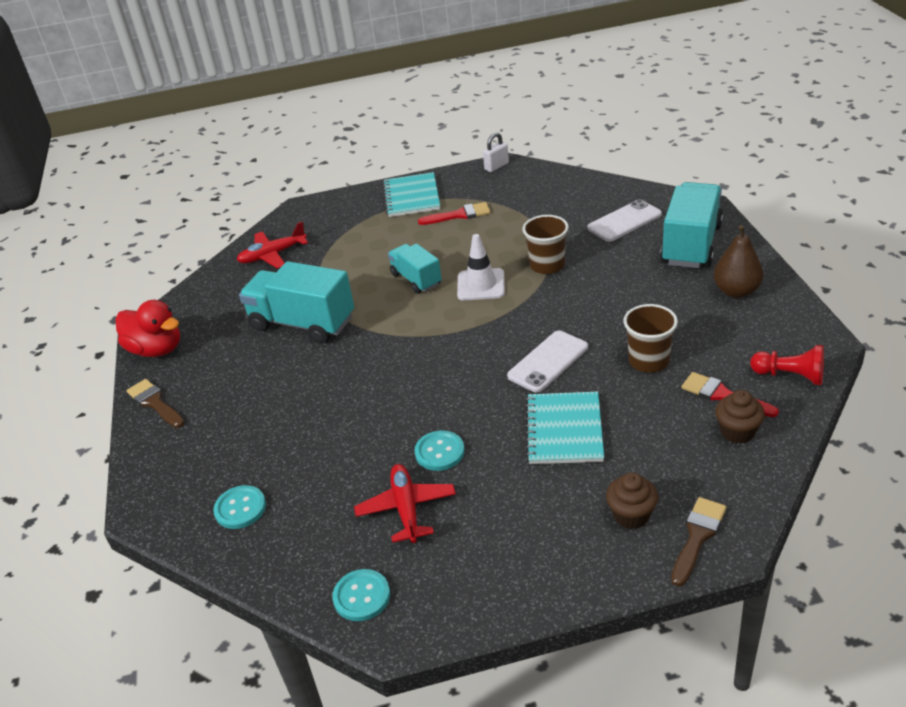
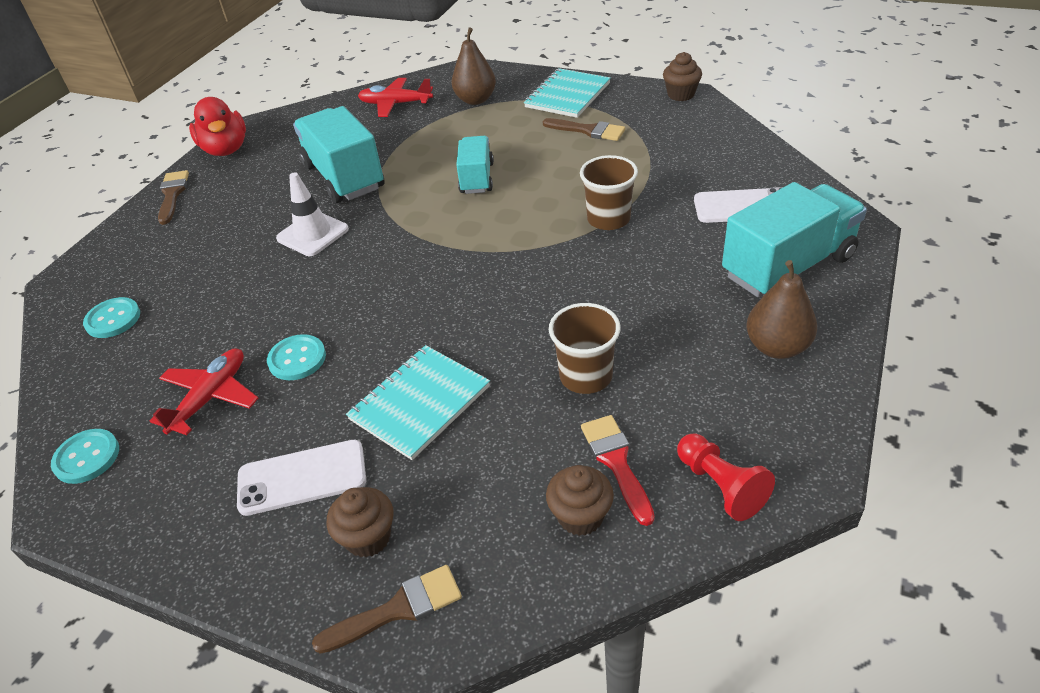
camera: 35 degrees right, 5 degrees up
(340, 227) = (475, 100): none -> brown pear
(459, 215) = (588, 130): red brush -> brown brush
(481, 285) = (524, 210): white traffic cone -> white traffic cone (312, 234)
(496, 166) = (681, 94): white padlock -> brown cupcake
(548, 362) = (490, 322): white phone -> white phone (302, 478)

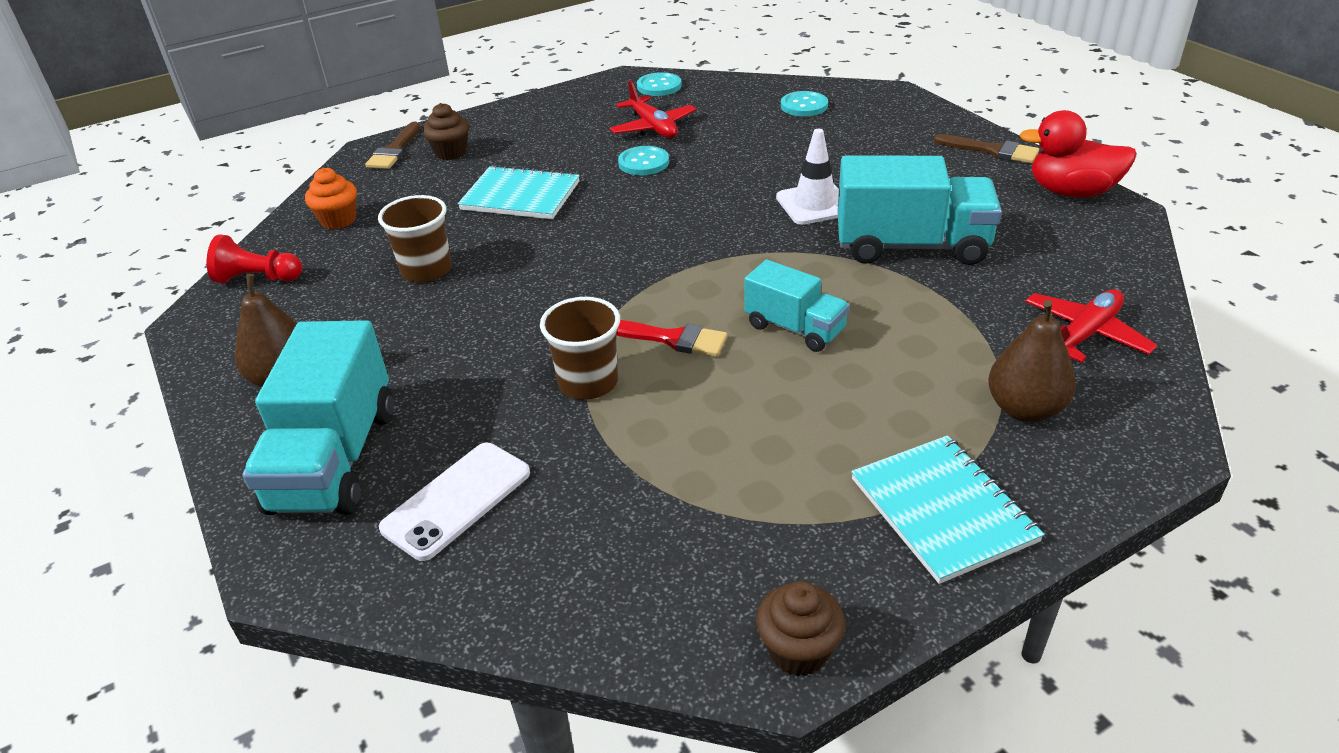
camera: 125 degrees right, 5 degrees down
(302, 478) = (529, 143): white phone -> none
(419, 403) = (521, 196): turquoise notebook -> turquoise notebook turned 60 degrees counterclockwise
(580, 516) = (338, 220): brown cupcake -> orange cupcake
(588, 130) = (802, 471): brown brush -> none
(616, 462) = (344, 249): red brush -> red brush (671, 339)

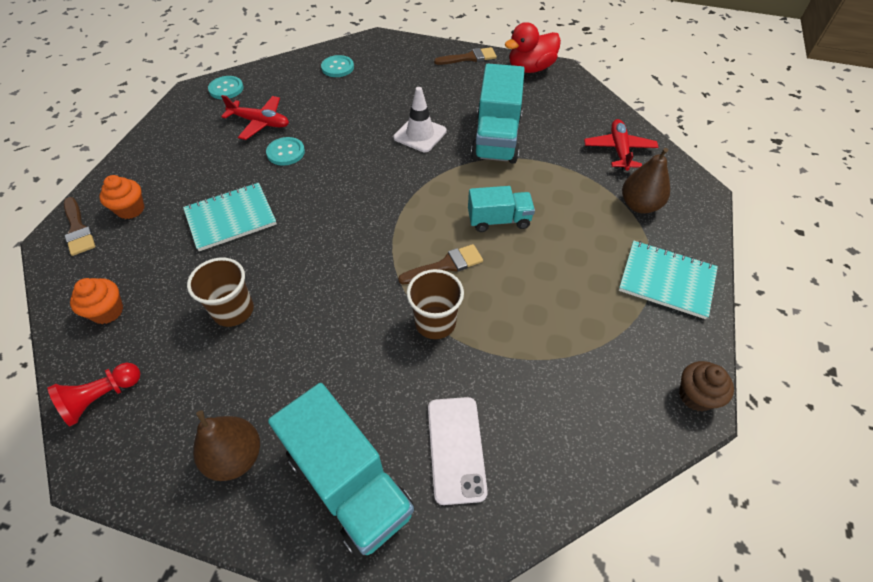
camera: 45 degrees left, 15 degrees up
(451, 153) = (131, 209): brown cupcake -> orange cupcake
(671, 339) = (445, 265): red brush -> brown brush
(911, 246) = (496, 137): turquoise truck -> turquoise truck turned 135 degrees clockwise

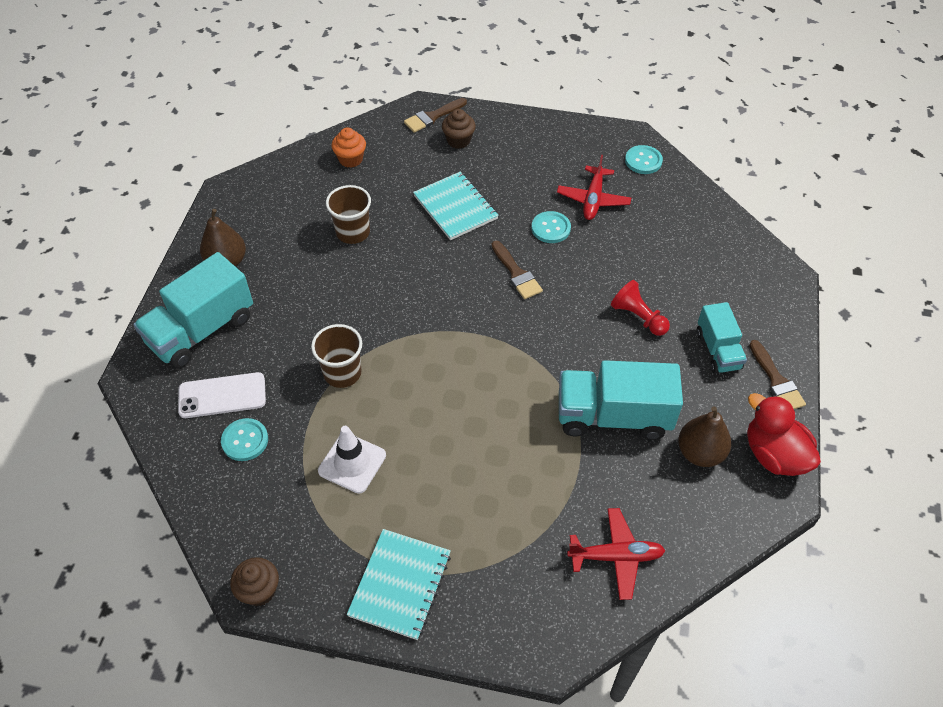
camera: 85 degrees right, 0 degrees up
(102, 398) = (276, 179): red pawn -> red pawn (638, 317)
(131, 209) = (458, 141): orange cupcake -> brown cupcake
(337, 67) = (711, 247): turquoise button -> turquoise button (245, 440)
(420, 134) = (603, 339): white traffic cone -> white traffic cone (352, 463)
(445, 265) = (409, 377): brown brush -> brown brush (516, 273)
(499, 220) = (475, 421): turquoise truck -> turquoise truck (718, 350)
(639, 205) = (515, 570): brown pear -> brown pear (700, 453)

